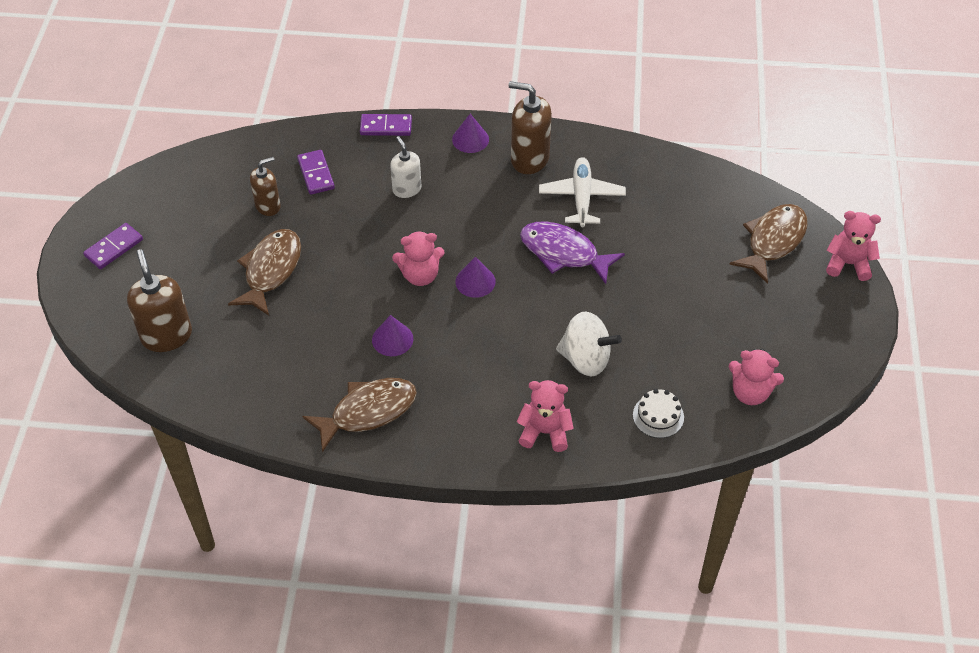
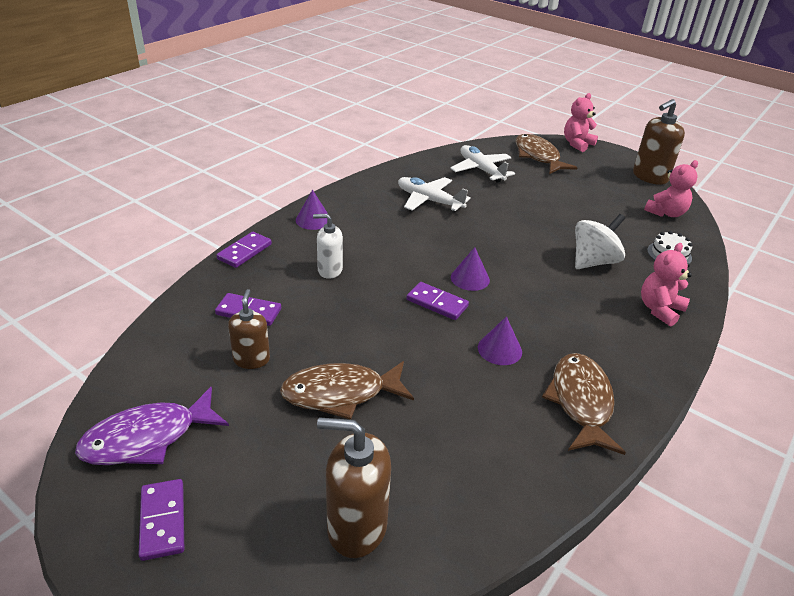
camera: 60 degrees left, 15 degrees down
(271, 270) = (340, 394): brown fish -> brown fish turned 60 degrees counterclockwise
(420, 275) = (437, 303): pink teddy bear -> purple domino
(529, 159) = (366, 205): brown soap dispenser -> brown soap dispenser (649, 177)
(563, 253) = (477, 229): purple fish -> purple fish (147, 438)
(688, 208) = (481, 170): none -> white plane

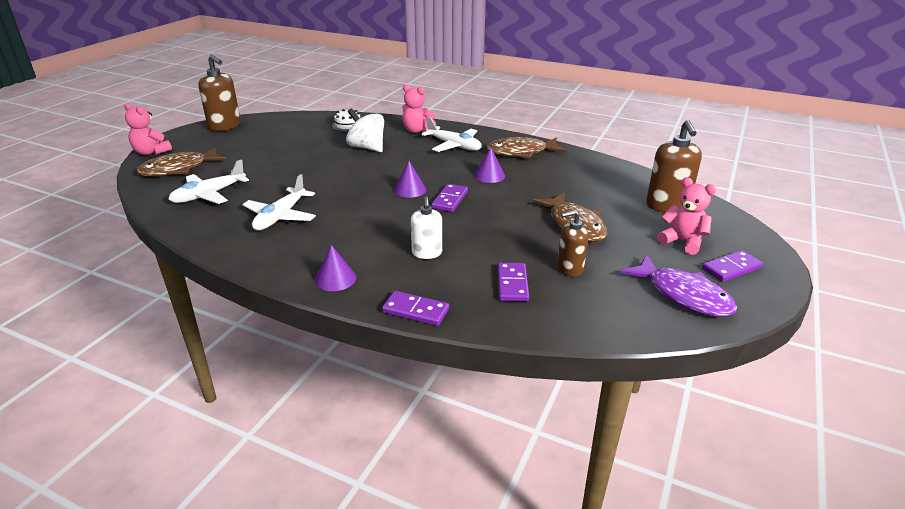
camera: 100 degrees left, 5 degrees down
(603, 335) = (454, 146): none -> white plane
(666, 213) = (287, 123): pink teddy bear -> pink teddy bear (682, 242)

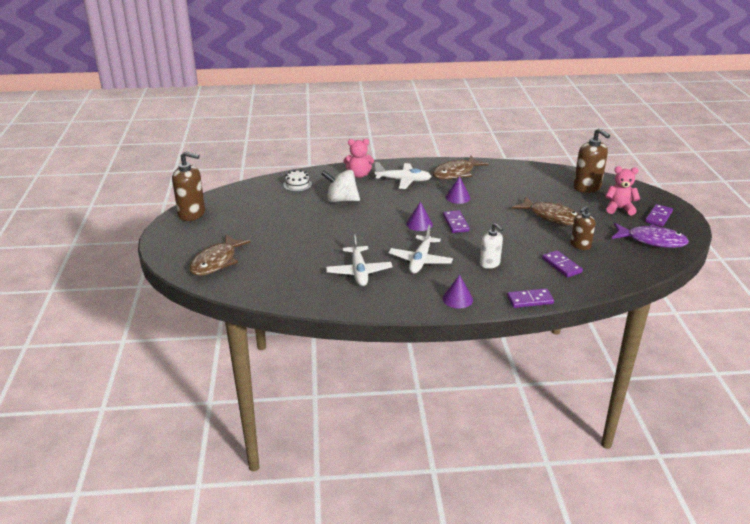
camera: 30 degrees left, 0 degrees up
(151, 152) = (165, 255): pink teddy bear -> none
(209, 195) = (278, 274): white plane -> white plane (420, 260)

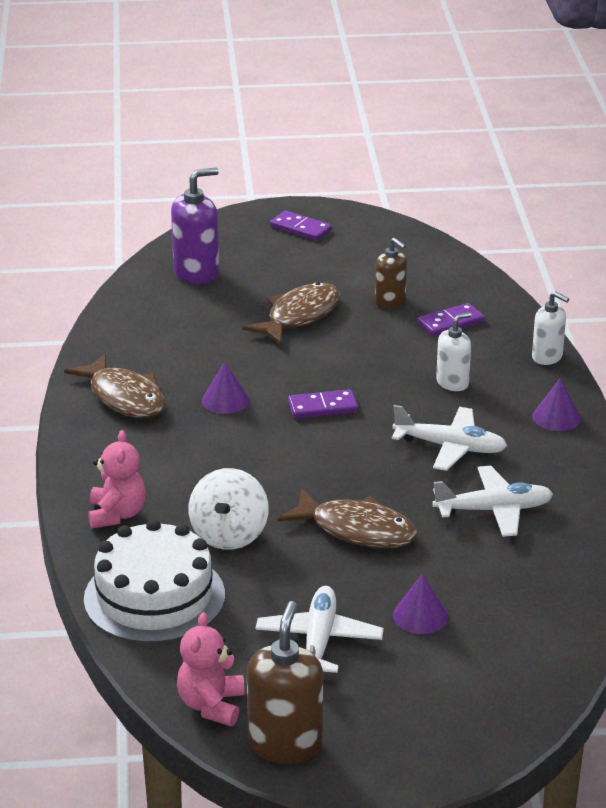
camera: 90 degrees left, 0 degrees up
(216, 262) = (480, 683): brown fish -> brown fish (357, 530)
(297, 185) = (154, 597): white cake -> white cake, size x2.18
(403, 180) = (150, 458): white plane -> white plane (319, 640)
(419, 224) = (326, 445): purple cone -> purple cone (420, 616)
(530, 300) = (547, 357): purple domino -> white soap dispenser
(587, 187) = (196, 273): brown soap dispenser -> purple soap dispenser
(619, 209) = (273, 255): pink teddy bear -> pink teddy bear (211, 705)
(652, 240) = (372, 244): purple fish -> none

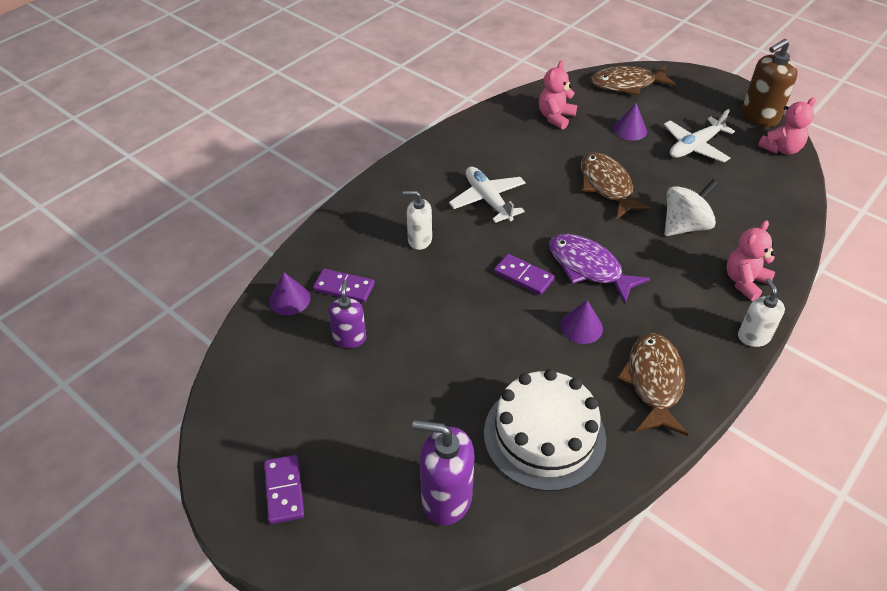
camera: 135 degrees left, 15 degrees up
(154, 597) = (765, 216): white cake -> white cake (544, 435)
(276, 445) = (588, 268): none -> purple fish
(299, 316) = (431, 373): brown fish -> brown fish (627, 84)
(390, 301) = (349, 338): brown soap dispenser -> purple soap dispenser
(494, 510) = (520, 153): white plane -> none
(525, 577) = (555, 117): none -> pink teddy bear
(547, 357) = (336, 220): white soap dispenser -> white soap dispenser (753, 337)
(556, 417) = (402, 180): purple cone -> purple cone (289, 299)

